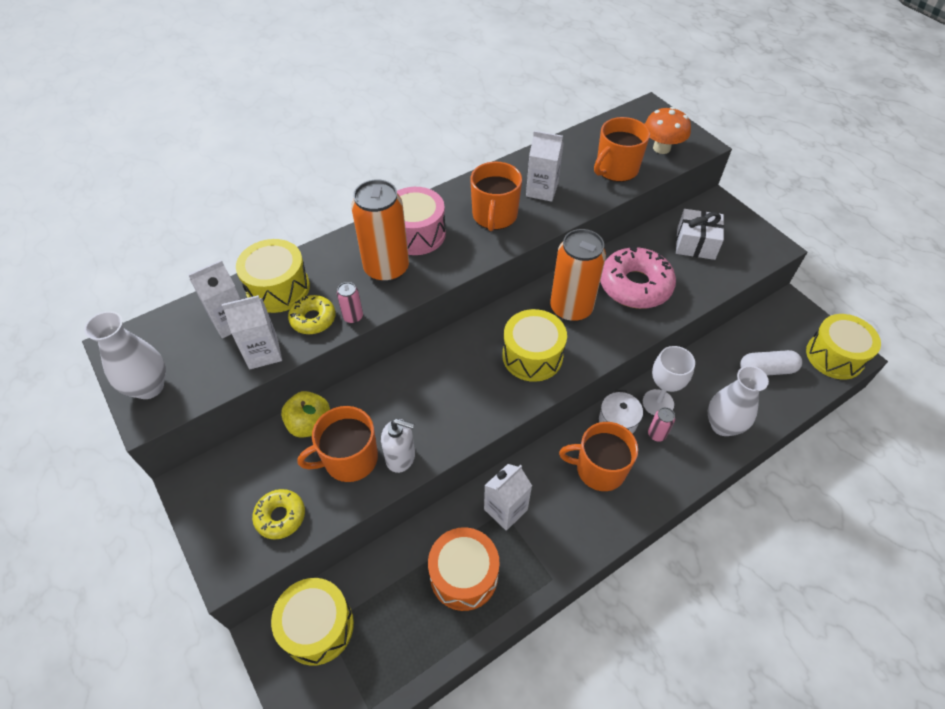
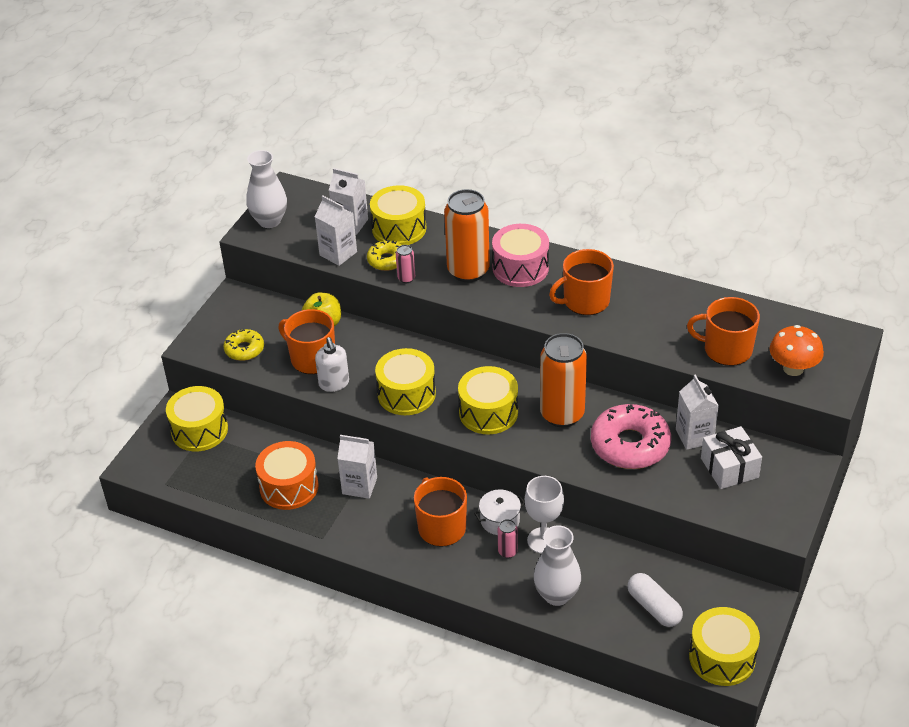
camera: 60 degrees right, 10 degrees down
(462, 404) = (406, 394): none -> yellow drum
(542, 190) = (646, 315): white carton -> white carton (694, 436)

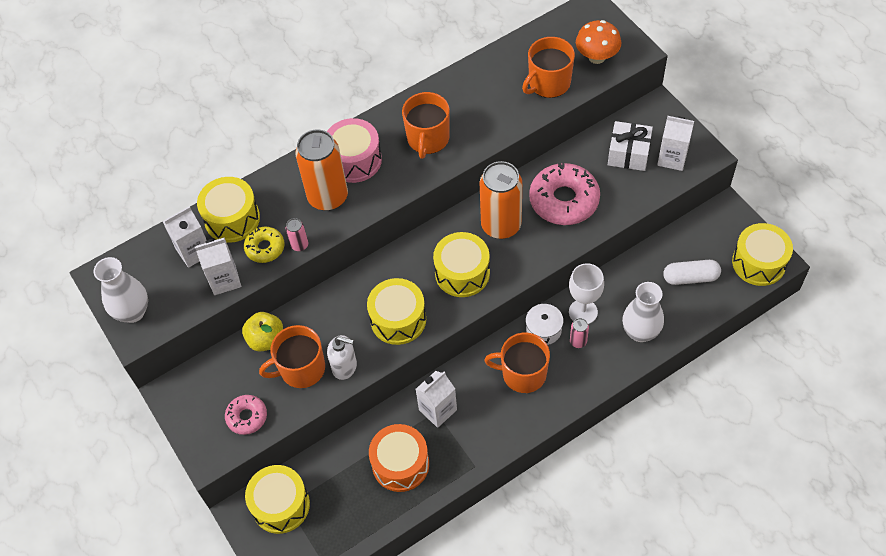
camera: 55 degrees left, 15 degrees up
(244, 349) = (247, 417): yellow donut -> pink donut
(694, 436) = (583, 156): white carton -> white carton (672, 158)

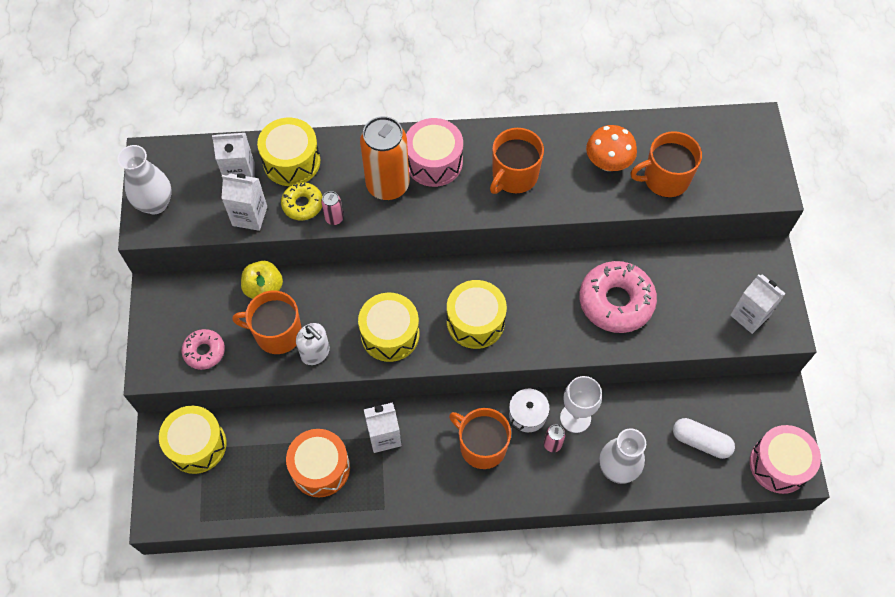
camera: 25 degrees right, 5 degrees up
(501, 225) = (540, 295): orange can -> none
(597, 57) = (730, 176): orange mushroom -> orange mushroom (608, 163)
(628, 154) = (709, 288): white gift -> none
(759, 263) = (779, 464): yellow drum -> pink drum

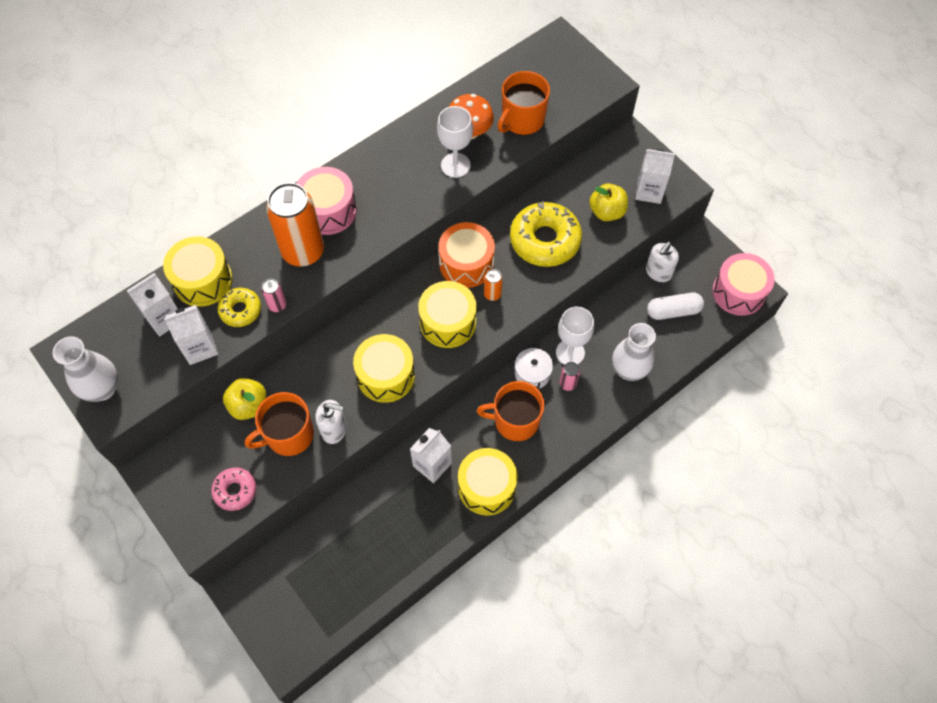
camera: 35 degrees left, 0 degrees up
(197, 445) = (277, 577): yellow drum -> yellow drum (487, 487)
(320, 468) = (398, 524): orange drum -> orange drum (466, 263)
(514, 176) = (403, 184): orange mug -> none
(532, 321) = (492, 294): none -> orange can
(573, 186) = (455, 165): none -> white goblet
(616, 302) = (545, 240): pink donut -> yellow donut
(694, 310) = (607, 212): none -> yellow apple
(713, 397) = (658, 272): none -> white soap dispenser

